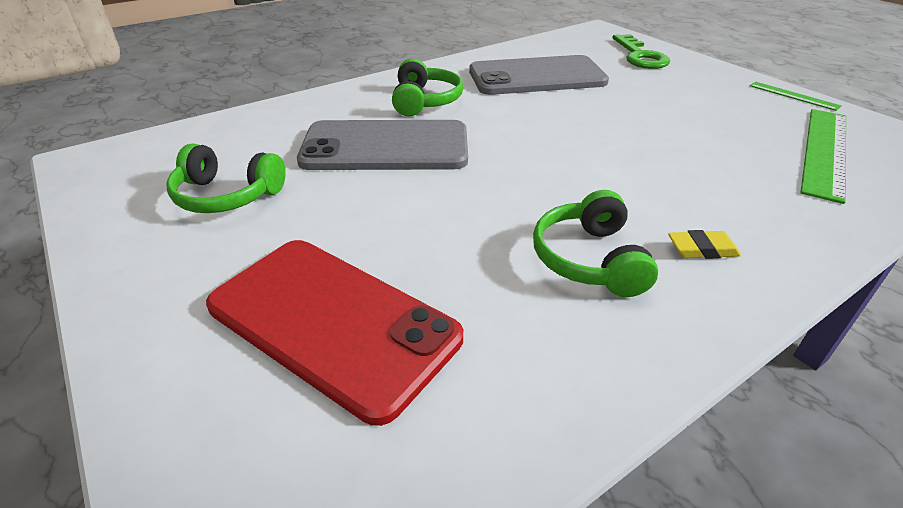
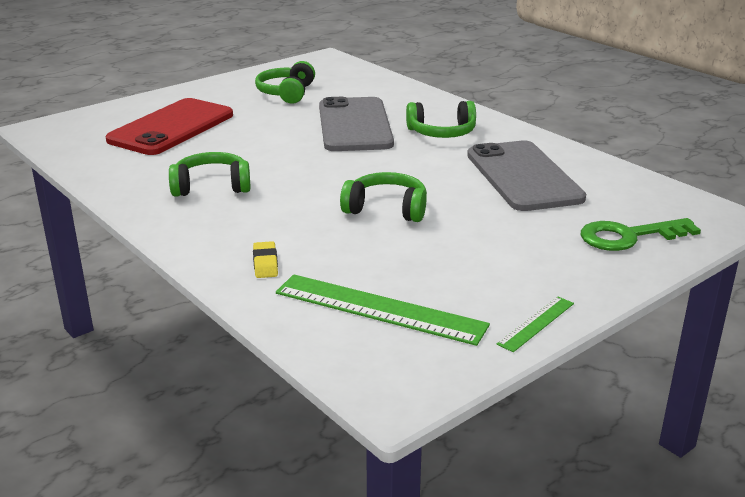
camera: 85 degrees right, 10 degrees down
(623, 139) = (386, 209): none -> green headphones
(702, 249) = (217, 223): yellow eraser -> yellow eraser (265, 264)

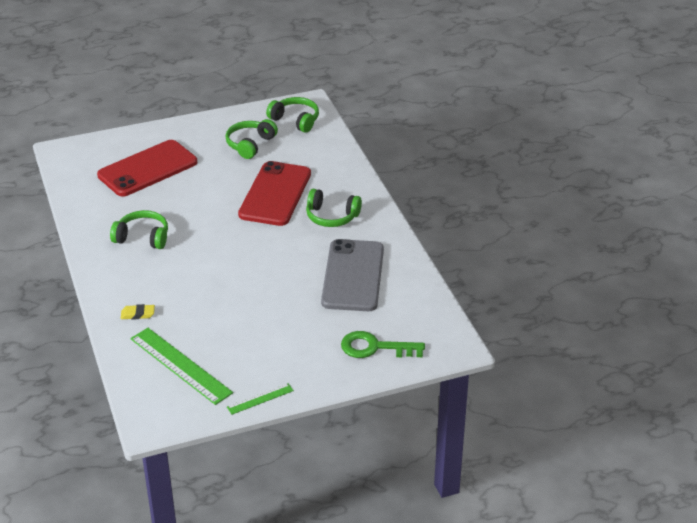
camera: 20 degrees right, 10 degrees up
(265, 264) = (138, 314): yellow eraser -> yellow eraser turned 75 degrees clockwise
(355, 125) = (275, 194): grey phone -> red phone
(386, 209) = (239, 285): green headphones -> green headphones (295, 120)

